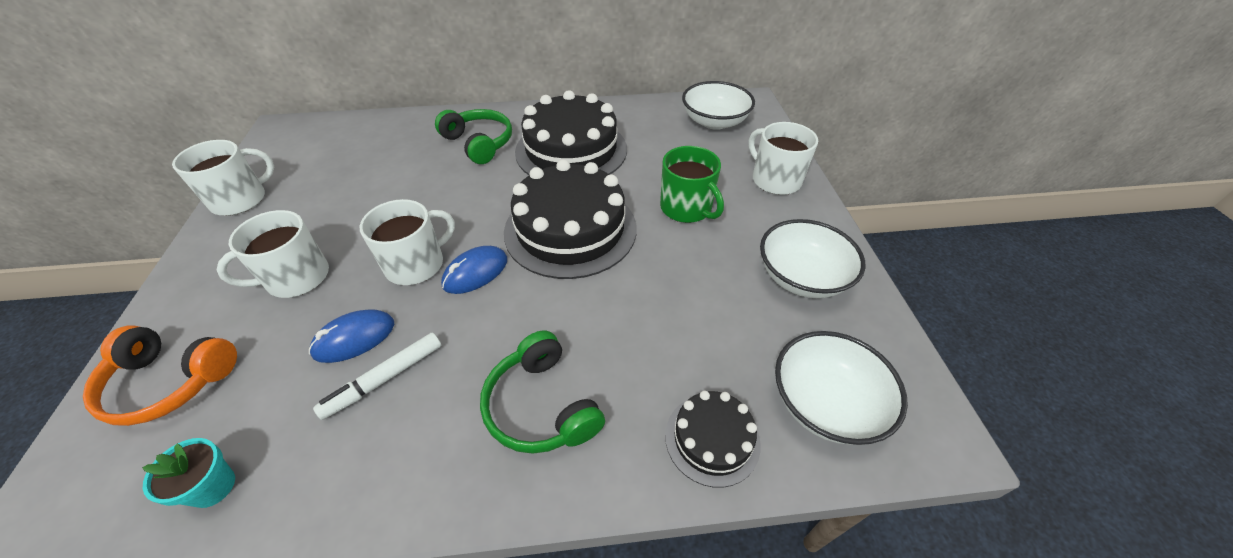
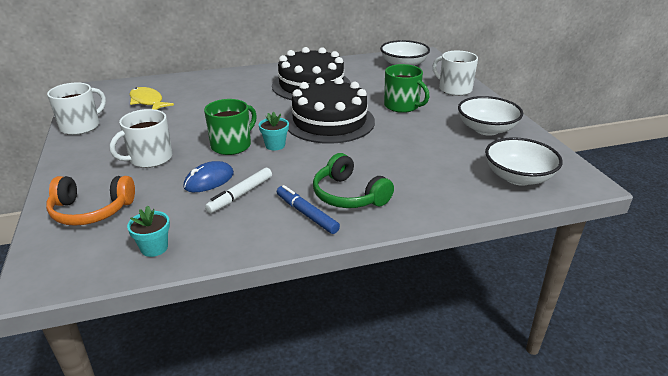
camera: 10 degrees left, 15 degrees down
(344, 160) = (148, 101): none -> yellow fish
(416, 264) = (232, 145): white mug -> green mug
(462, 443) = (306, 214): none -> blue marker
(475, 272) = (275, 145): blue mouse -> turquoise flower pot
(479, 143) = (243, 86): green headphones -> none
(712, 439) = (457, 197): black cake -> none

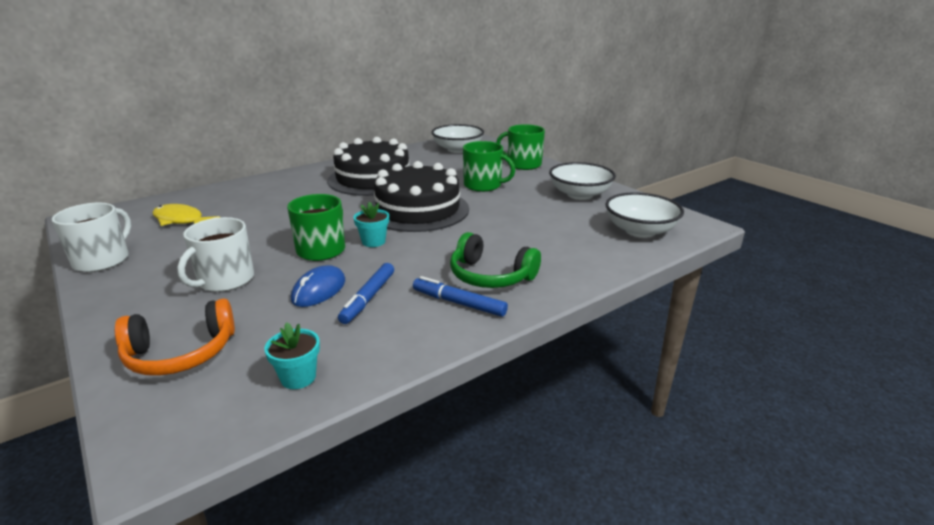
camera: 20 degrees left, 5 degrees down
(241, 195) = (368, 298): white marker -> blue marker
(454, 89) = (523, 164): white mug -> green mug

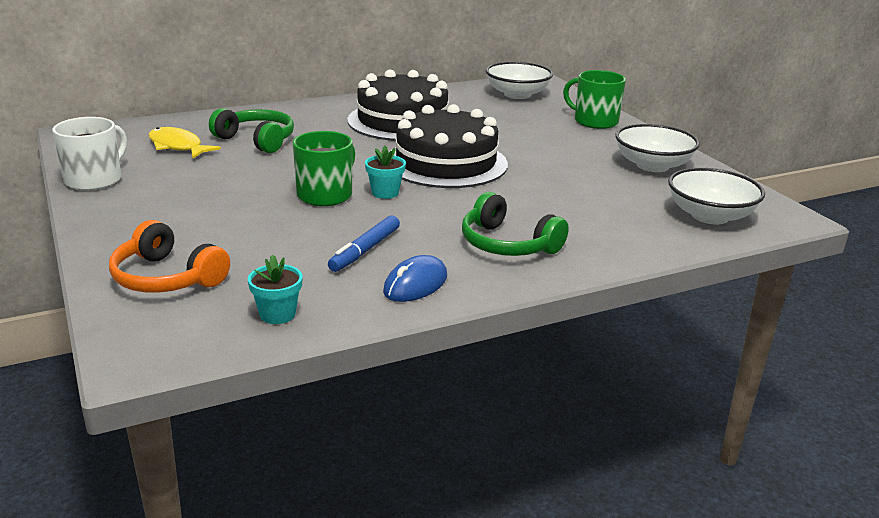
camera: 10 degrees right, 0 degrees up
(181, 353) = (166, 278): orange headphones -> orange headphones turned 45 degrees clockwise
(225, 280) = (217, 214): white mug -> none
(252, 207) = (257, 140): none -> green headphones
(319, 290) = (314, 236): blue mouse -> blue mouse (415, 284)
(459, 303) = (462, 267): blue marker -> none
(483, 185) = (535, 142): green mug -> none

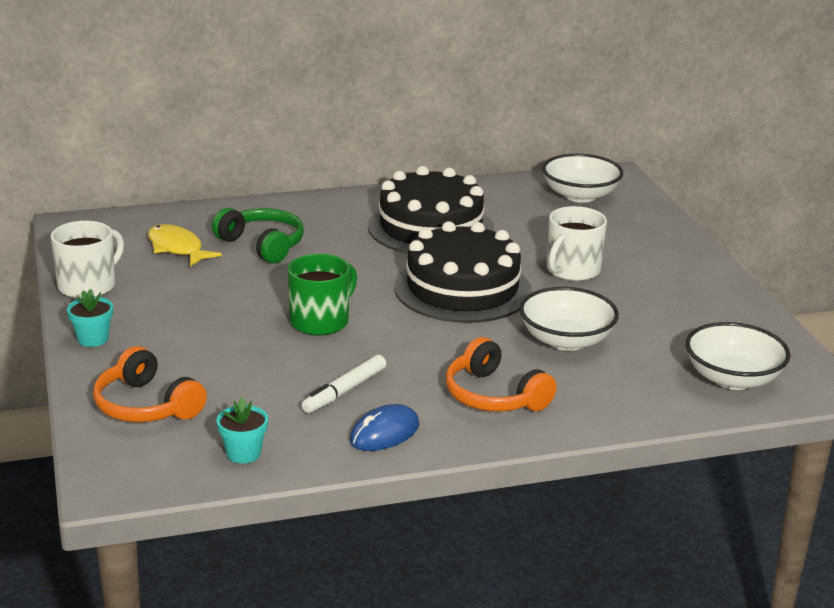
camera: 10 degrees right, 0 degrees up
(365, 250) = (345, 391): blue marker -> white marker
(385, 193) = (384, 323): turquoise flower pot -> turquoise flower pot (93, 339)
(507, 244) = (493, 396): green headphones -> orange headphones
(534, 145) = (572, 270): none -> white mug
(594, 121) = (658, 241): green mug -> none
(652, 165) = (699, 308): white bowl -> white bowl (566, 340)

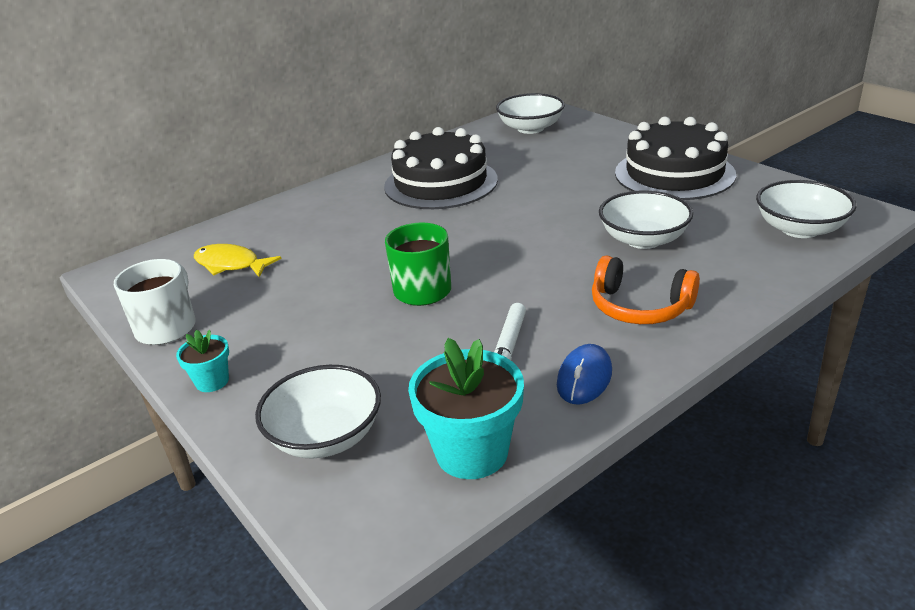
camera: 20 degrees left, 5 degrees up
(146, 406) = (325, 436): orange headphones -> white bowl
(243, 453) = (472, 452): turquoise flower pot -> turquoise flower pot, size x1.90
(263, 245) = (309, 238): green headphones -> none
(462, 289) = (516, 223): black cake -> black cake (674, 173)
(572, 270) = (585, 183): white mug -> none

